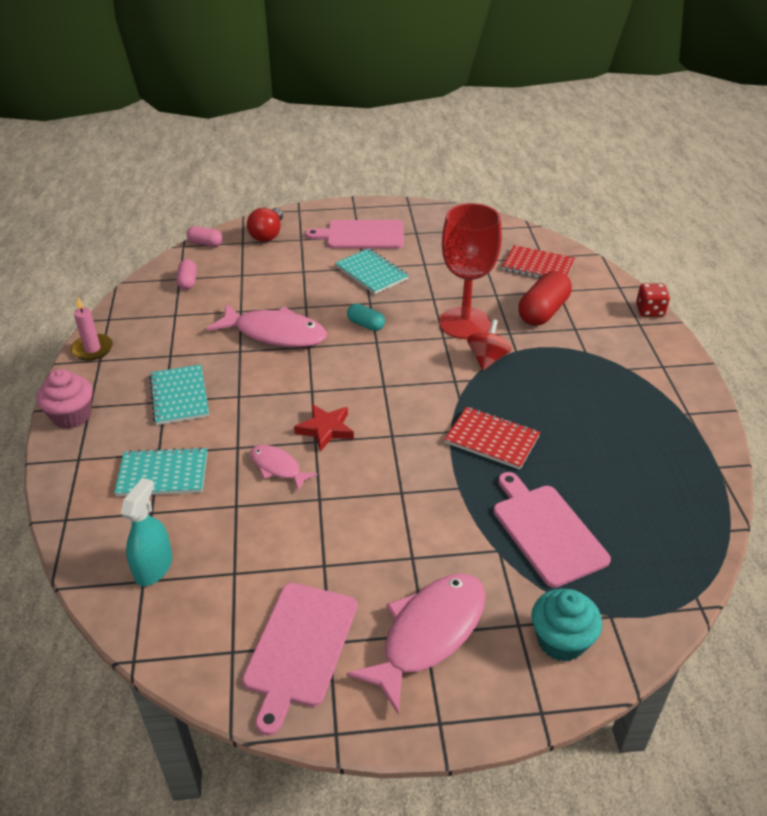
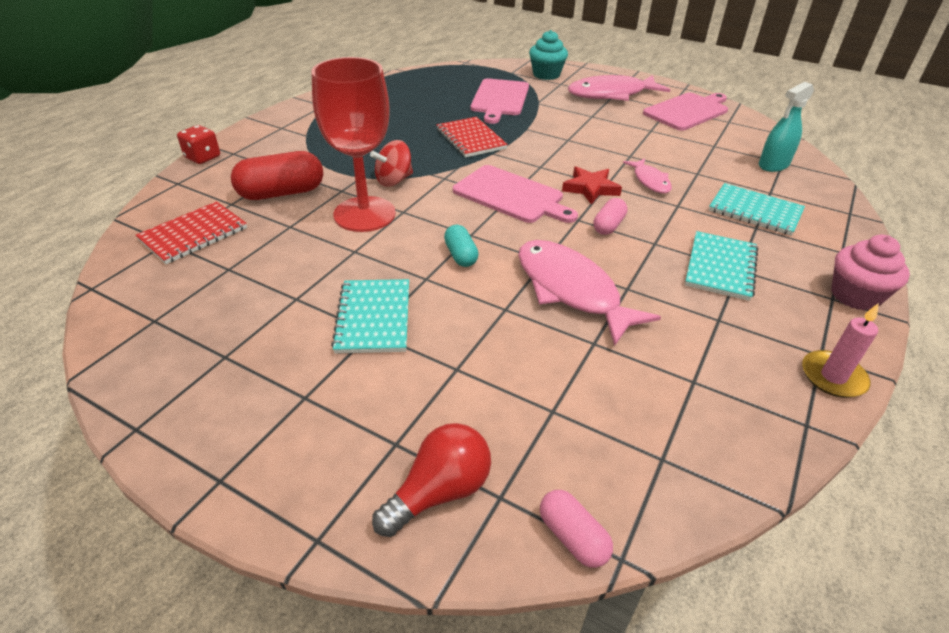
camera: 145 degrees left, 0 degrees up
(188, 282) = (650, 441): pink capsule -> pink capsule (608, 226)
(361, 235) = (299, 396): pink cutting board -> pink cutting board (511, 195)
(538, 266) = (194, 234): red notebook -> red notebook turned 75 degrees clockwise

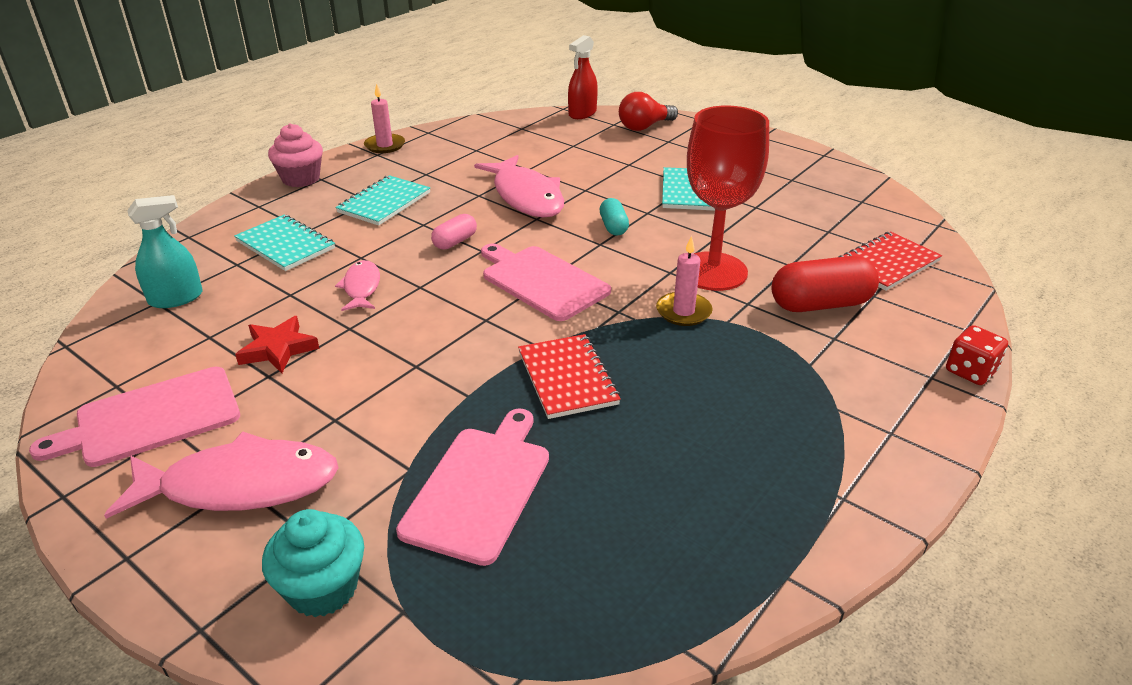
camera: 170 degrees left, 5 degrees down
(394, 180) = (683, 311): red spinning top -> pink candle
(573, 537) = (582, 113): pink capsule -> red spray bottle
(590, 188) = (442, 283): red star -> red star (278, 349)

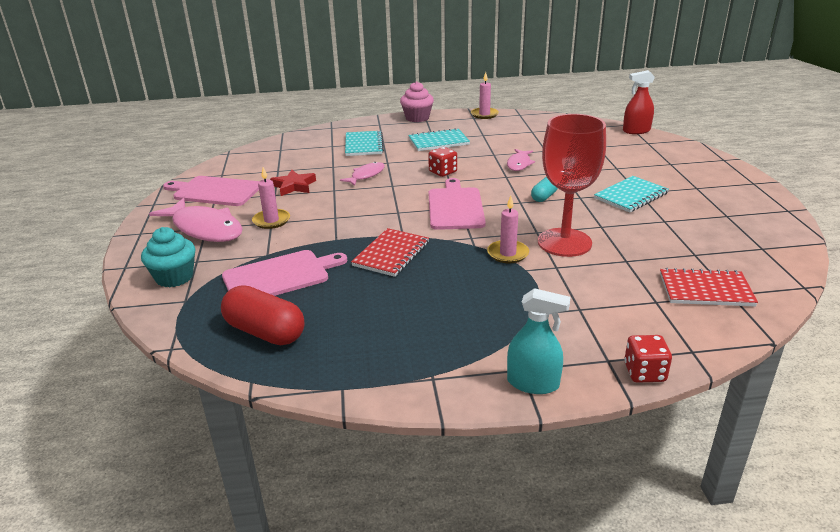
camera: 45 degrees right, 5 degrees down
(176, 298) = (289, 151): turquoise spray bottle -> turquoise spray bottle (533, 383)
(331, 416) = (271, 221): none -> pink candle
(455, 242) = (443, 172): pink capsule -> red dice
(526, 197) = (519, 164): pink fish -> pink fish, size x0.53
(644, 127) = (668, 150): red light bulb -> none
(820, 304) = (605, 289): red capsule -> red capsule (265, 332)

